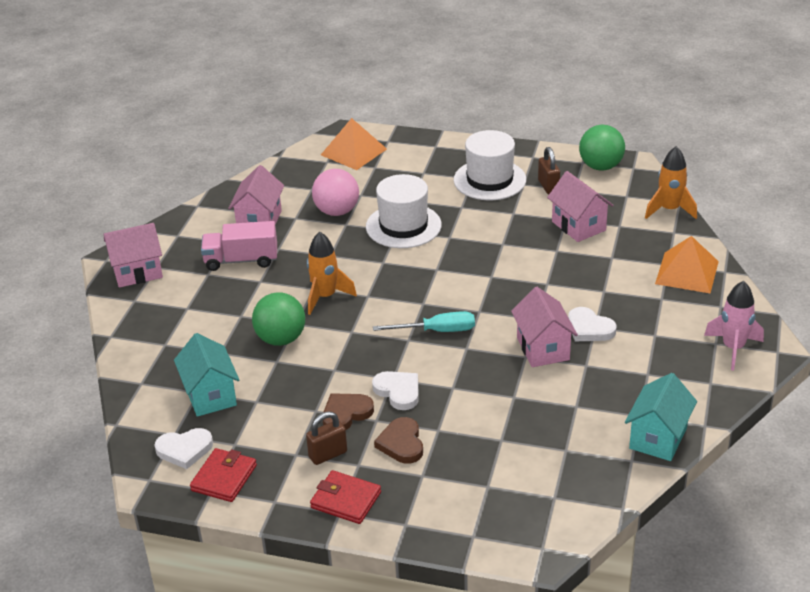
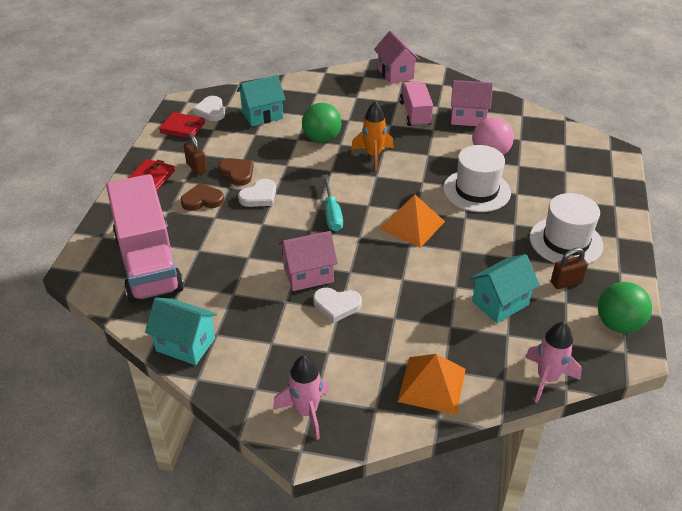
camera: 85 degrees right, 5 degrees up
(353, 152) = (586, 158): orange pyramid -> orange pyramid (412, 225)
(524, 483) = (148, 262): none -> pink truck
(578, 226) = (500, 303): pink house -> turquoise house
(589, 328) = (336, 305): white heart -> white heart turned 120 degrees counterclockwise
(669, 210) = (547, 378): orange rocket -> pink rocket

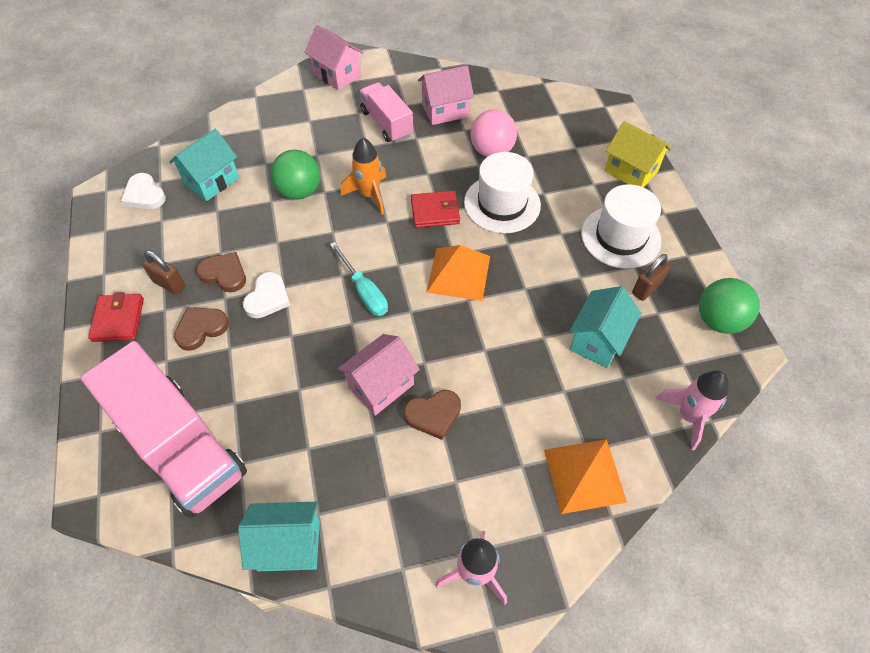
camera: 25 degrees left, 15 degrees up
(182, 128) = (120, 231): red wallet -> red wallet (435, 211)
(336, 305) = (433, 414): white heart -> brown heart
(605, 200) = (631, 171): none -> yellow house

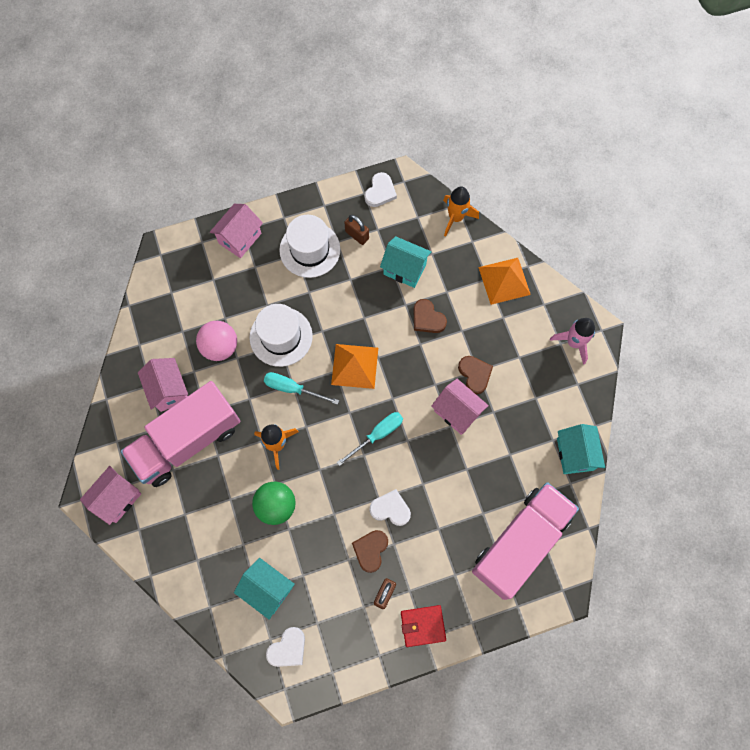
camera: 95 degrees left, 15 degrees up
(201, 328) = (424, 555): brown heart -> brown heart (427, 318)
(386, 123) = (187, 441): pink truck -> pink truck, size x1.77
(435, 211) = (292, 388): red wallet -> turquoise screwdriver
(631, 171) = (240, 238): yellow house -> pink house
(688, 416) = (456, 218): pink rocket -> orange rocket
(718, 320) = (380, 192): green ball -> white heart

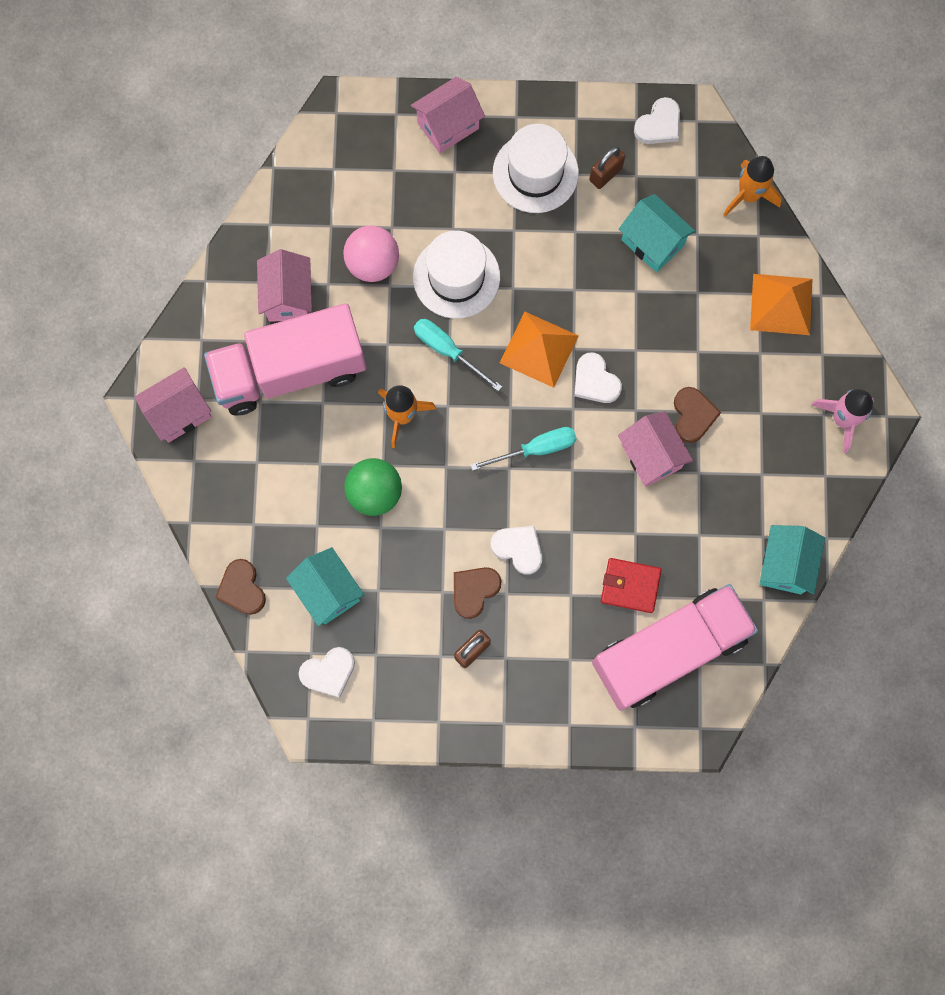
camera: 20 degrees right, 5 degrees up
(357, 235) = (605, 174): brown padlock -> brown padlock turned 75 degrees clockwise
(400, 374) = (595, 381): none -> white heart
(423, 626) = (506, 706): red wallet -> red wallet (630, 586)
(427, 318) = (658, 319): brown heart -> brown heart (242, 588)

